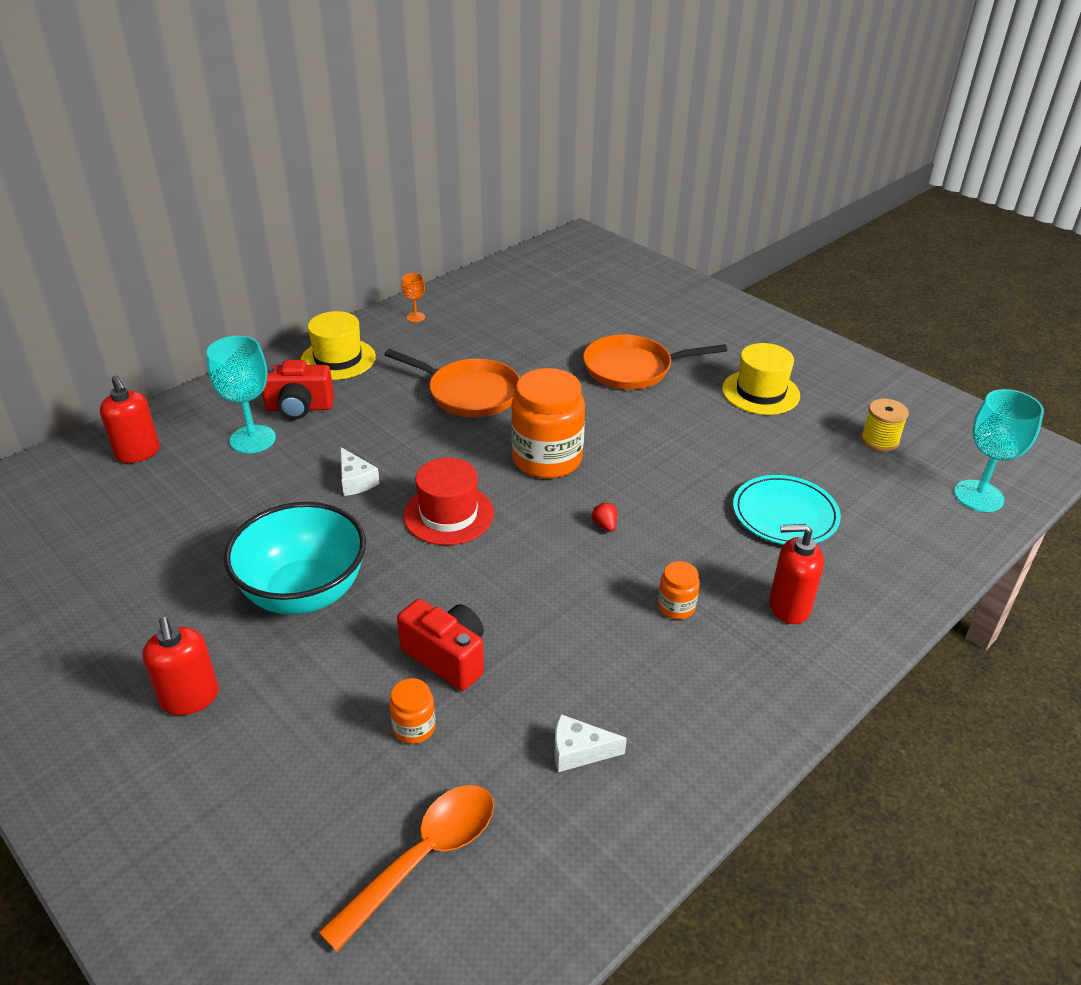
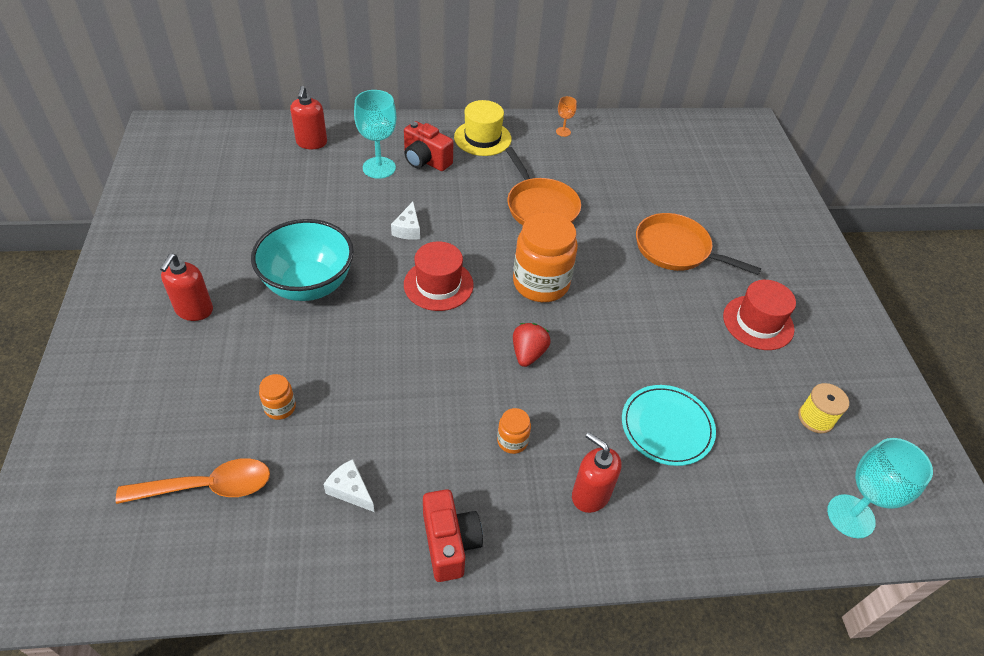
camera: 35 degrees right, 10 degrees up
(447, 657) = (341, 377): red camera -> red camera (450, 543)
(605, 525) = (528, 354): red strawberry -> red strawberry, size x1.77
(760, 392) = (758, 322): yellow hat -> red hat

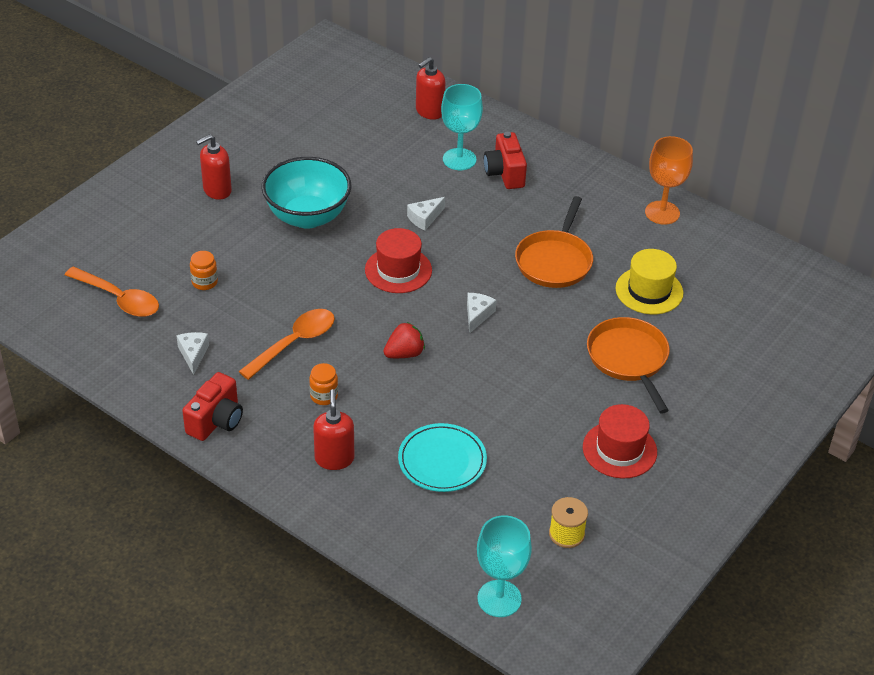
camera: 45 degrees right, 5 degrees down
(430, 409) = (294, 343): none -> orange spoon
(482, 138) = (578, 180): yellow hat -> yellow hat (649, 291)
(541, 283) = (477, 315): orange jar -> white cheese
(563, 132) = (662, 213): orange goblet -> orange goblet, size x2.03

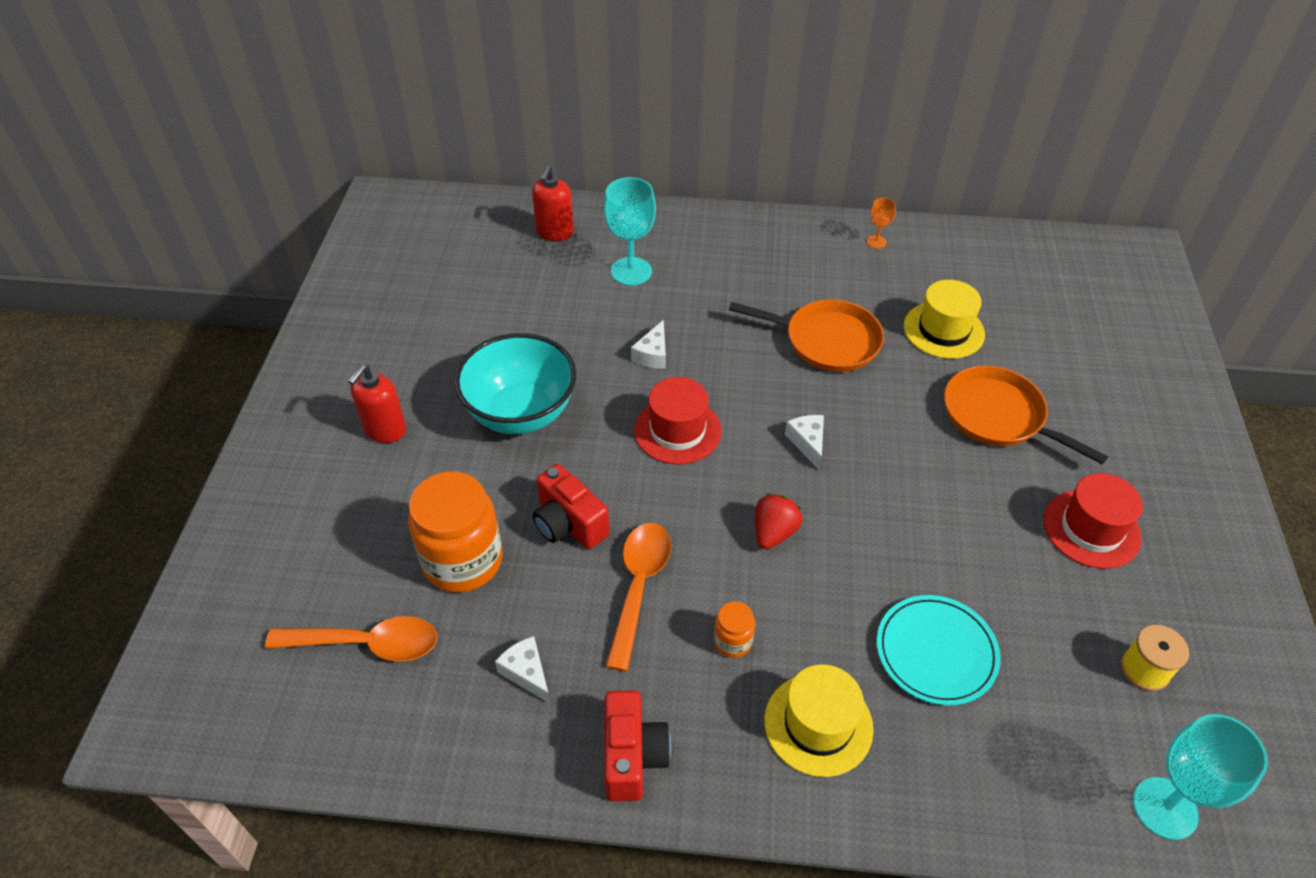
camera: 30 degrees left, 5 degrees up
(204, 282) = (463, 561): orange jar -> orange jar, size x2.18
(334, 458) = (818, 724): red soap dispenser -> yellow hat
(504, 173) = (690, 267): red camera -> red camera (569, 524)
(554, 261) = (826, 341): orange pan -> orange pan turned 60 degrees counterclockwise
(662, 213) = (876, 242): orange goblet -> orange goblet, size x0.49

